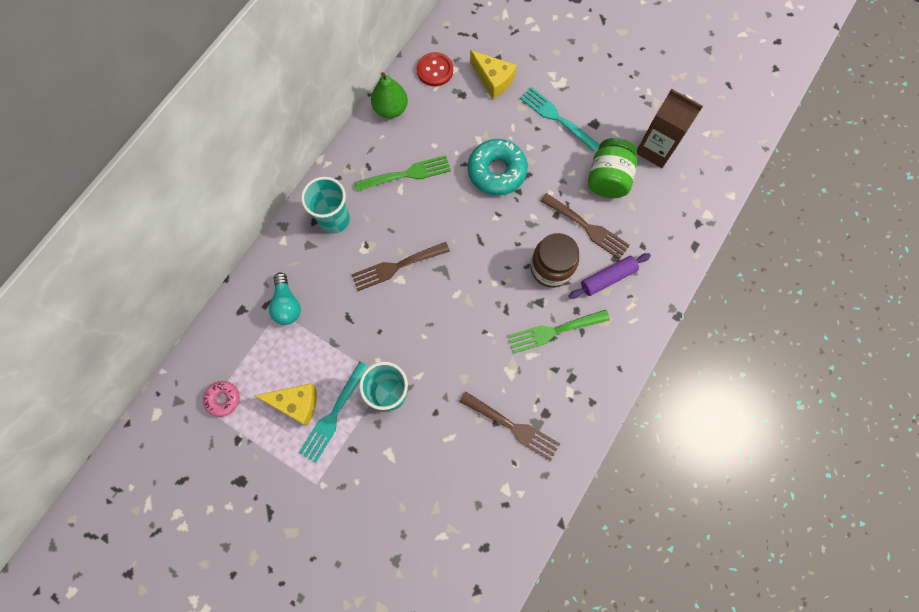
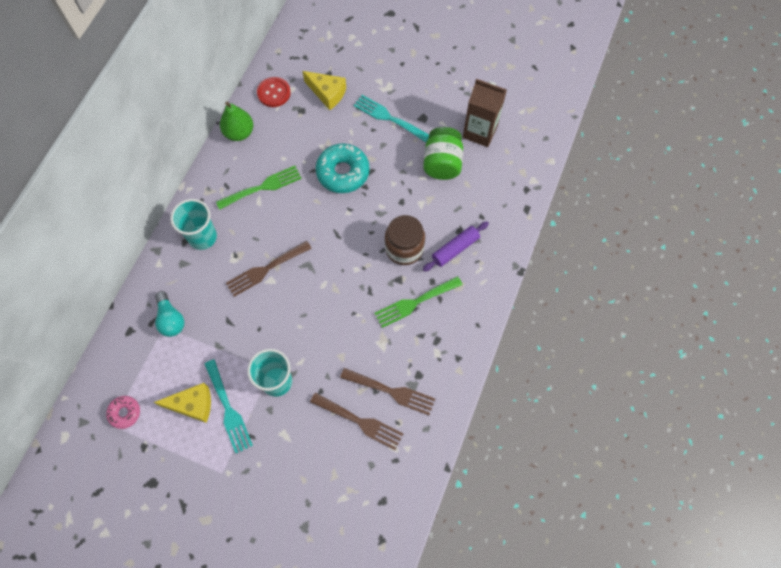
camera: 10 degrees left, 5 degrees down
(333, 415) = (228, 409): turquoise fork -> turquoise fork turned 45 degrees counterclockwise
(587, 227) = (430, 208): brown fork -> brown fork (360, 422)

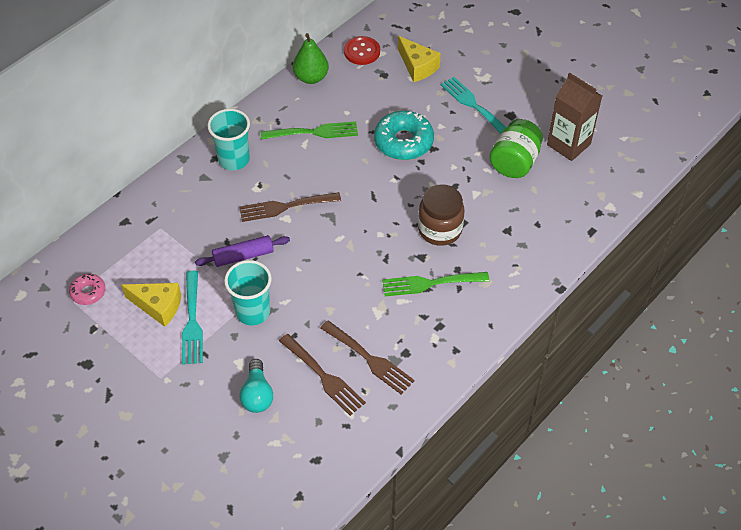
camera: 20 degrees right, 15 degrees down
(171, 319) = (170, 223): turquoise light bulb -> turquoise light bulb (257, 394)
(455, 249) = (495, 246): purple rolling pin -> purple rolling pin (243, 256)

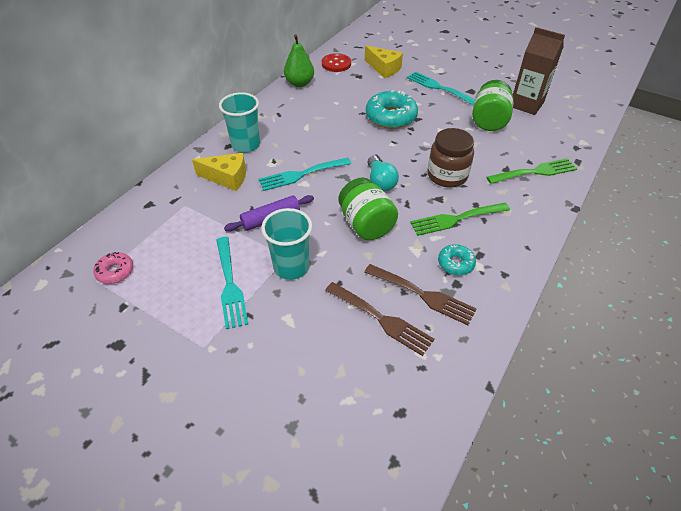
camera: 10 degrees left, 5 degrees down
(158, 306) = (191, 275): yellow cheese -> yellow cheese (227, 178)
(257, 394) = (315, 349): turquoise light bulb -> turquoise light bulb (380, 182)
(285, 207) = (301, 175): brown fork -> turquoise fork
(314, 132) = (312, 118): green fork -> green fork (535, 172)
(337, 276) = (366, 225): none -> green jar
(412, 332) = (455, 263): none -> turquoise donut

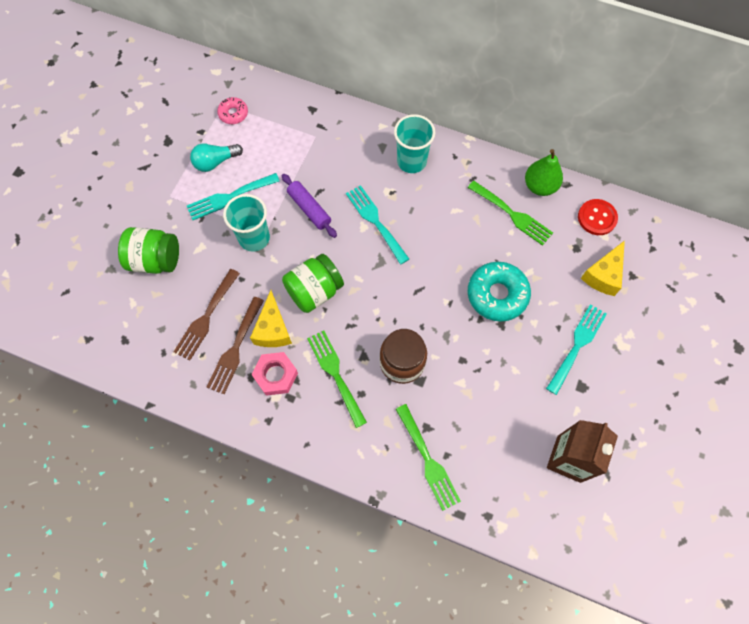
camera: 80 degrees right, 20 degrees up
(227, 178) = (358, 159): yellow cheese -> yellow cheese (273, 329)
(320, 99) = (512, 214): none -> green fork
(380, 182) = (379, 296): turquoise light bulb -> turquoise light bulb (215, 162)
(455, 263) = (276, 375): turquoise donut -> pink nut
(489, 121) = (518, 409): green jar -> green jar (155, 260)

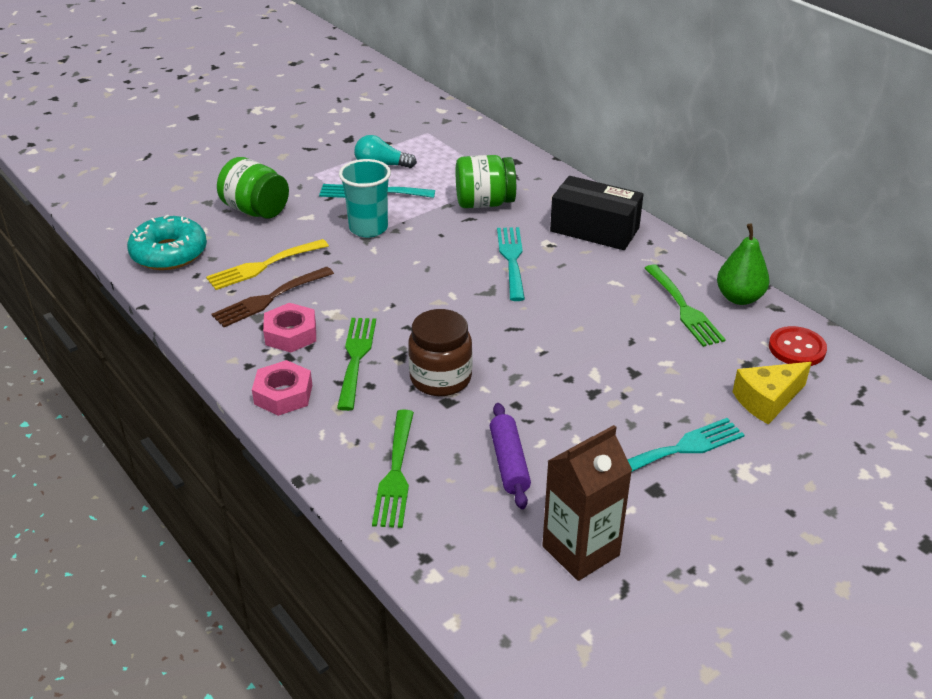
camera: 30 degrees right, 30 degrees down
(206, 317) = (263, 266): brown fork -> yellow fork
(233, 114) = (431, 141): pink donut -> none
(273, 329) = (322, 299): yellow cheese -> none
(309, 209) = (446, 227): purple rolling pin -> purple rolling pin (509, 463)
(311, 434) = (283, 394): none -> pink nut
(314, 291) = (394, 287): green jar -> green jar (484, 203)
(411, 161) = (594, 229): turquoise cup -> black box
(497, 295) = (608, 366): turquoise donut -> turquoise donut (169, 253)

